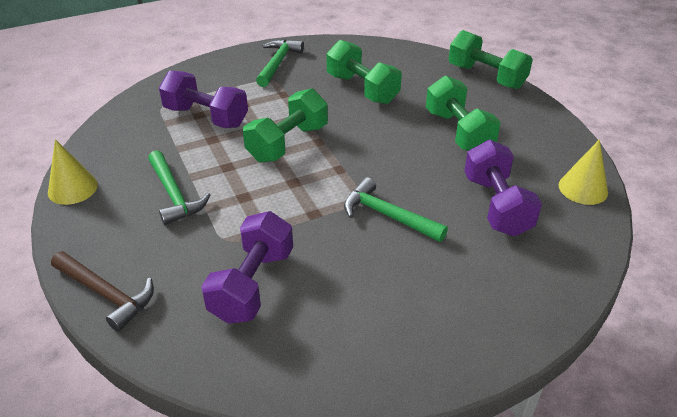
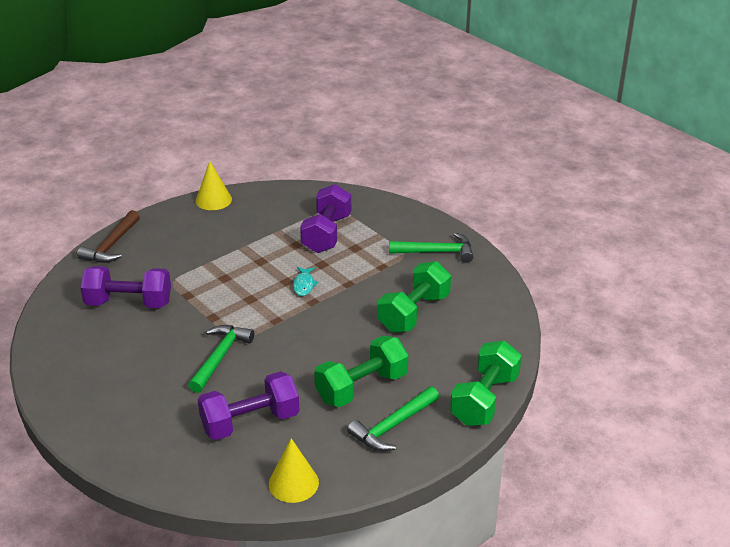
camera: 75 degrees right, 5 degrees down
(174, 195) = (218, 245): green hammer -> green hammer (393, 426)
(288, 143) = (304, 285): green dumbbell -> turquoise fish

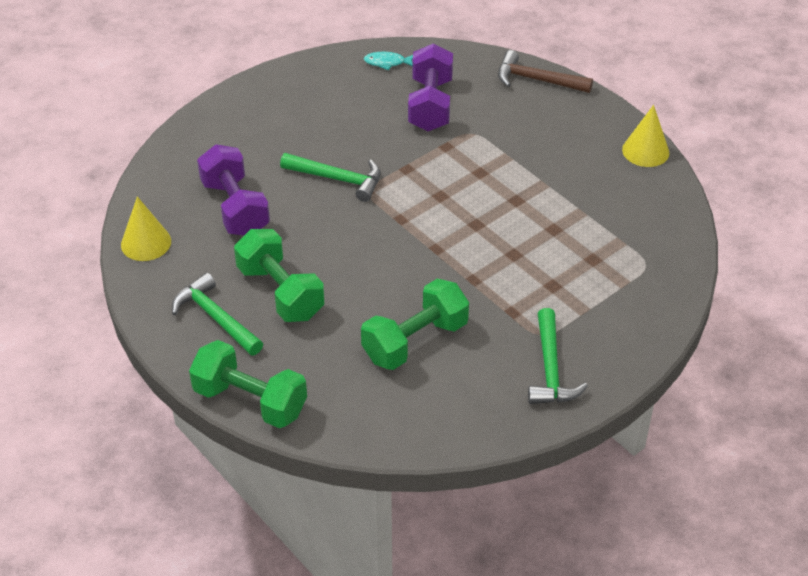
camera: 90 degrees right, 10 degrees up
(304, 285) = (469, 240): turquoise fish -> turquoise fish (387, 62)
(327, 234) = (582, 258): purple dumbbell -> none
(414, 313) = (415, 341): green dumbbell -> green dumbbell turned 75 degrees counterclockwise

